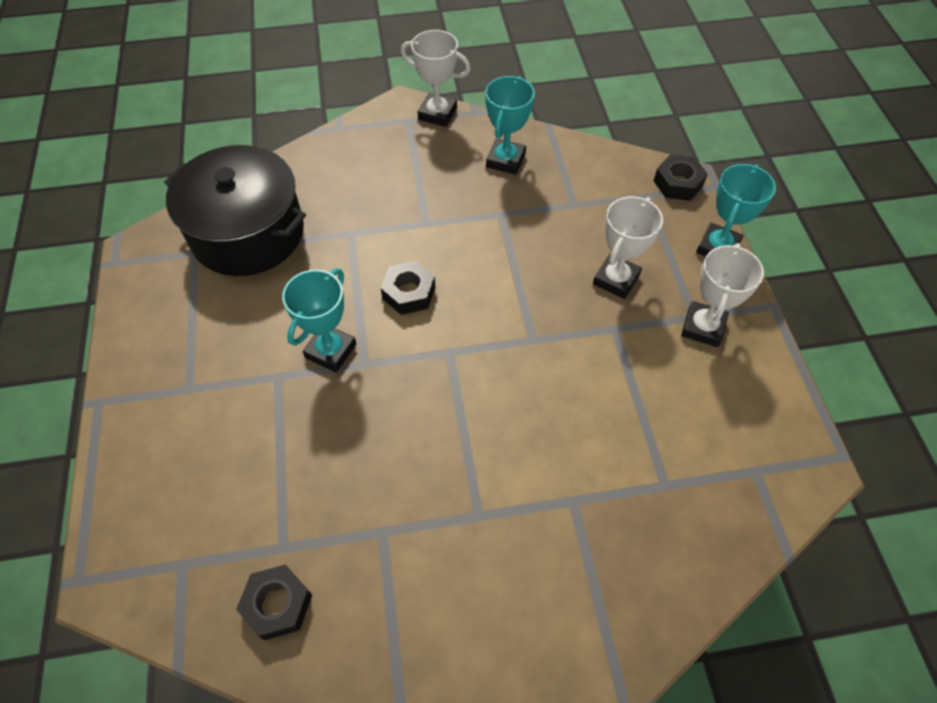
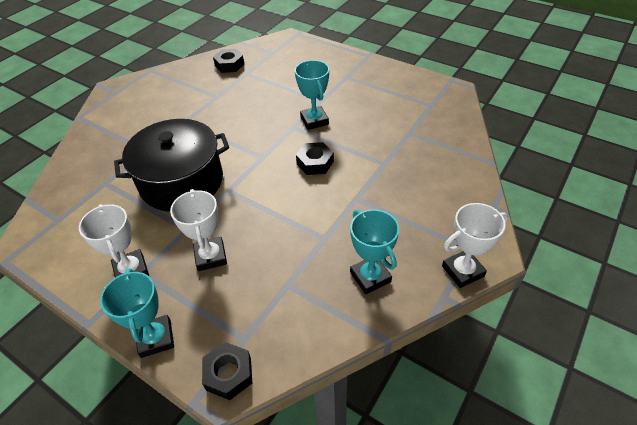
camera: 135 degrees right, 10 degrees down
(248, 233) = (427, 127): black pot -> black pot (182, 182)

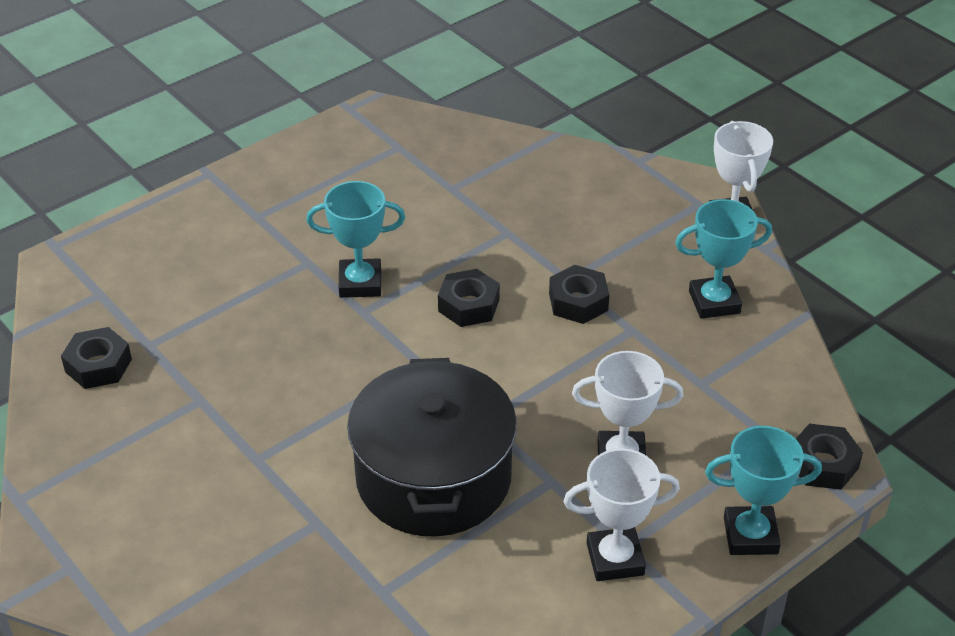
camera: 75 degrees left, 5 degrees down
(338, 207) = (578, 302): none -> black nut

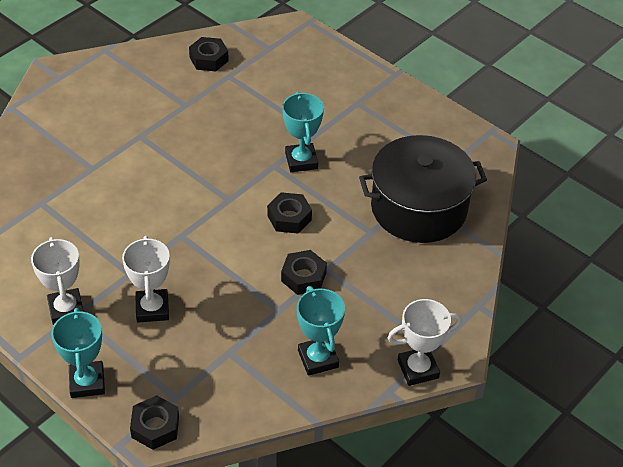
camera: 80 degrees right, 5 degrees up
(433, 477) = (130, 216): black pot -> black pot (418, 208)

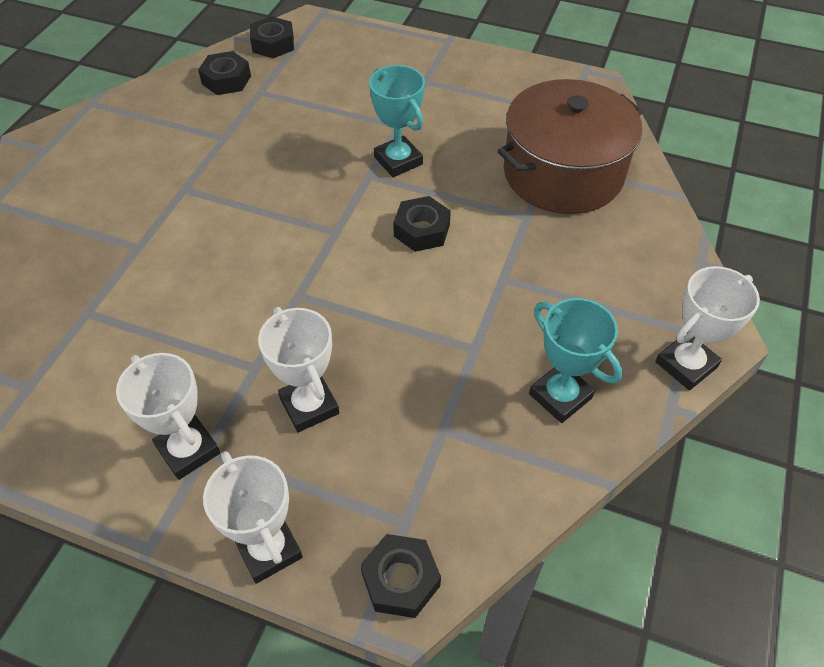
camera: 20 degrees left, 5 degrees up
(87, 382) = (268, 549): turquoise trophy -> white trophy
(303, 277) = (480, 296): black nut -> black nut (273, 44)
(418, 208) = (563, 173): black pot -> brown pot

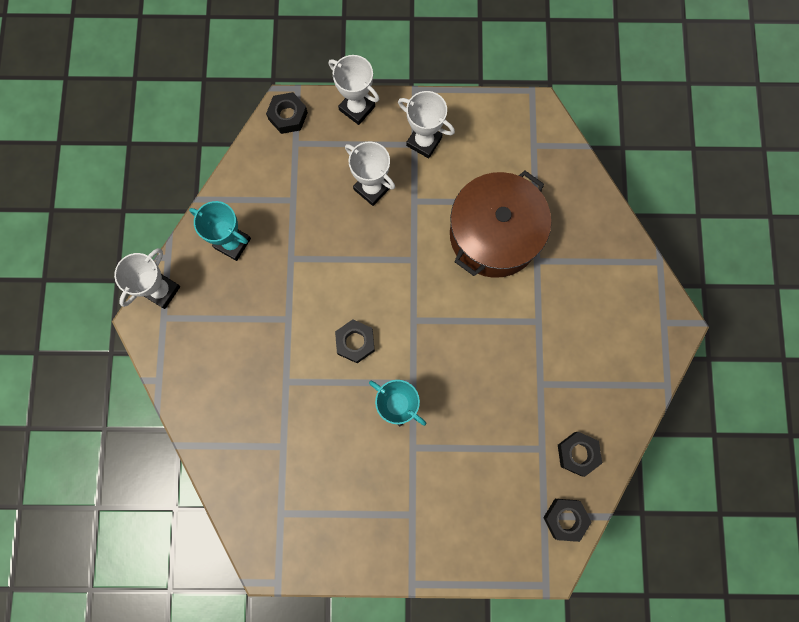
camera: 160 degrees right, 25 degrees up
(563, 173) = (270, 438): brown pot -> brown pot (494, 234)

